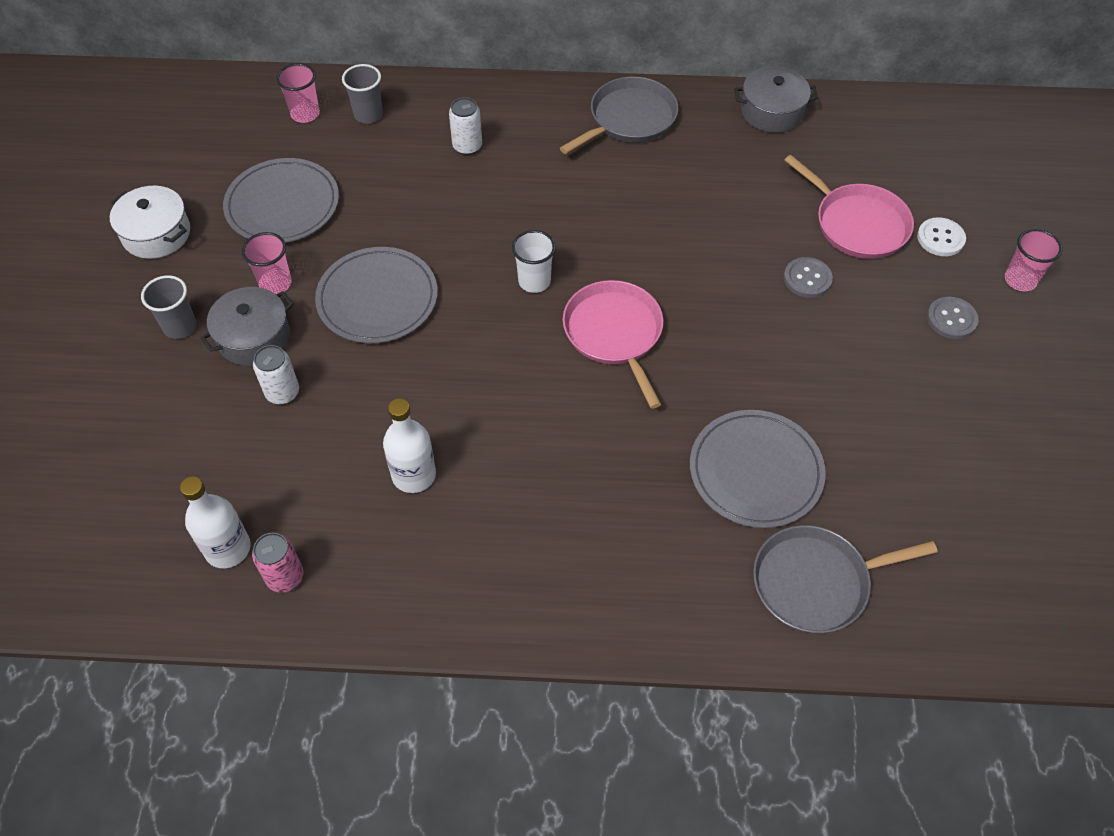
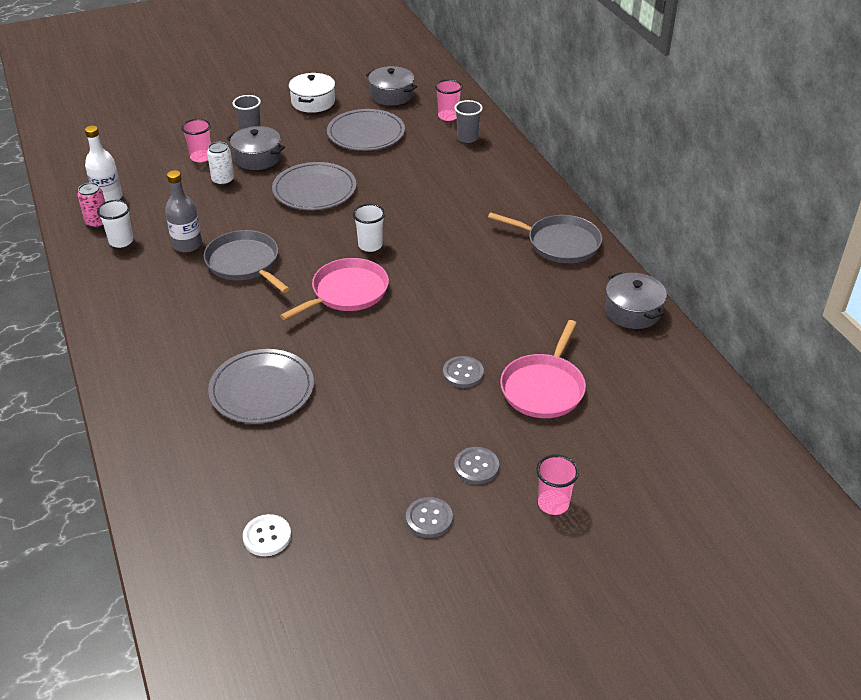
camera: 65 degrees right, 15 degrees down
(209, 149) = (391, 95): none -> grey pot
(275, 283) = (302, 151): pink cup -> pink cup (201, 157)
(354, 555) = (121, 241): none -> white cup
(414, 475) = (187, 244): white bottle -> grey bottle
(467, 146) = (471, 183): white can -> none
(816, 582) = (179, 443): grey pan -> grey pan (245, 263)
(940, 238) = (565, 441): white button -> white button (267, 536)
(1011, 383) = (429, 518): none -> grey button

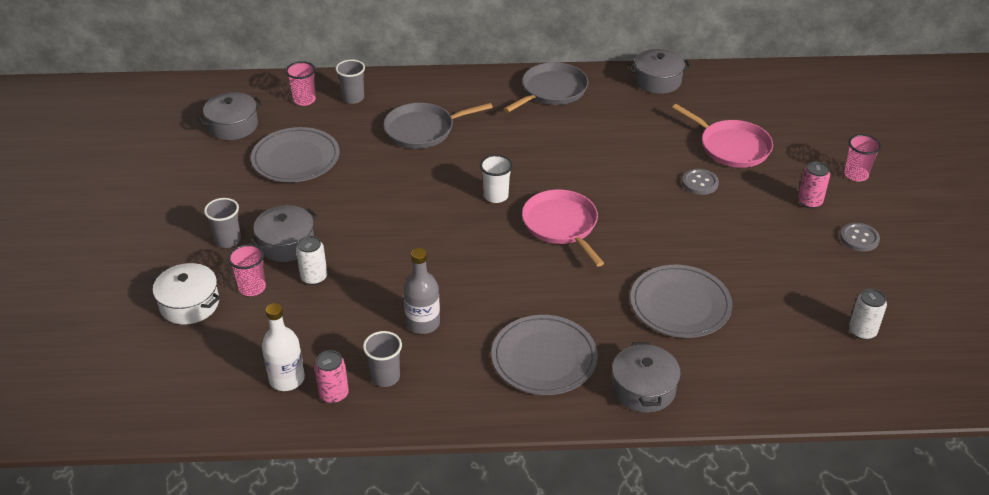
camera: 70 degrees left, 0 degrees up
(121, 241) = (385, 377): white cup -> grey cup
(140, 384) = (643, 389): none -> grey pot
(245, 263) = (480, 285): grey pan -> grey pan (423, 130)
(267, 536) = (862, 331): white button -> white can
(313, 102) = (200, 182): white pot -> white pot (189, 304)
(314, 190) = (378, 213): grey plate -> grey plate (544, 358)
(476, 467) = (809, 202): grey button -> pink can

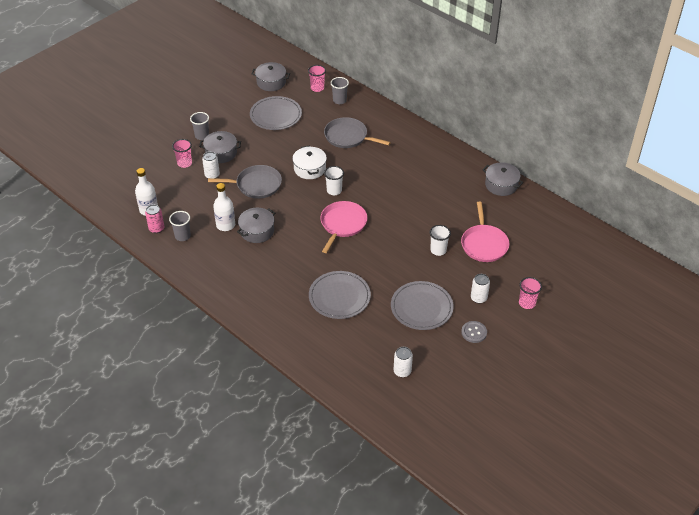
camera: 45 degrees right, 5 degrees up
(189, 304) = (155, 154): white pot -> white pot (310, 169)
(423, 323) = (225, 225): grey bottle -> white bottle
(544, 358) = (250, 275): grey plate -> grey plate (421, 307)
(551, 91) = (438, 155): grey pan -> grey pan (256, 185)
(643, 389) = (270, 318): grey pot -> grey pot (257, 231)
(700, 183) = (438, 250): grey button -> white cup
(809, 202) = (478, 298): pink can -> white can

